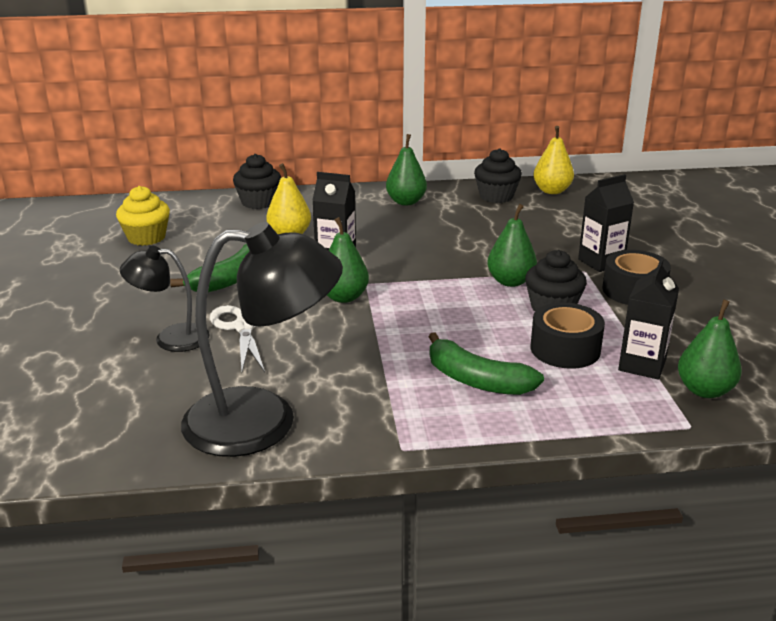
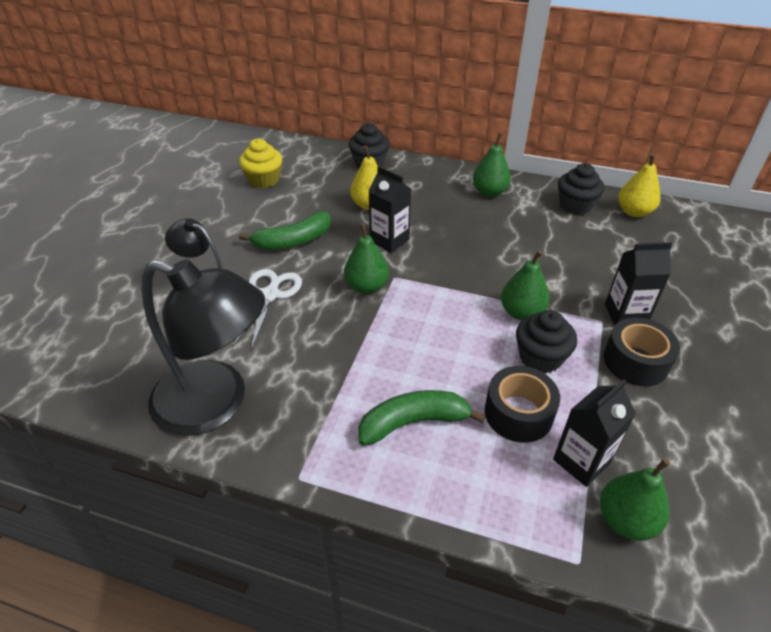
camera: 25 degrees right, 15 degrees up
(477, 380) = (413, 422): green banana -> green banana turned 105 degrees clockwise

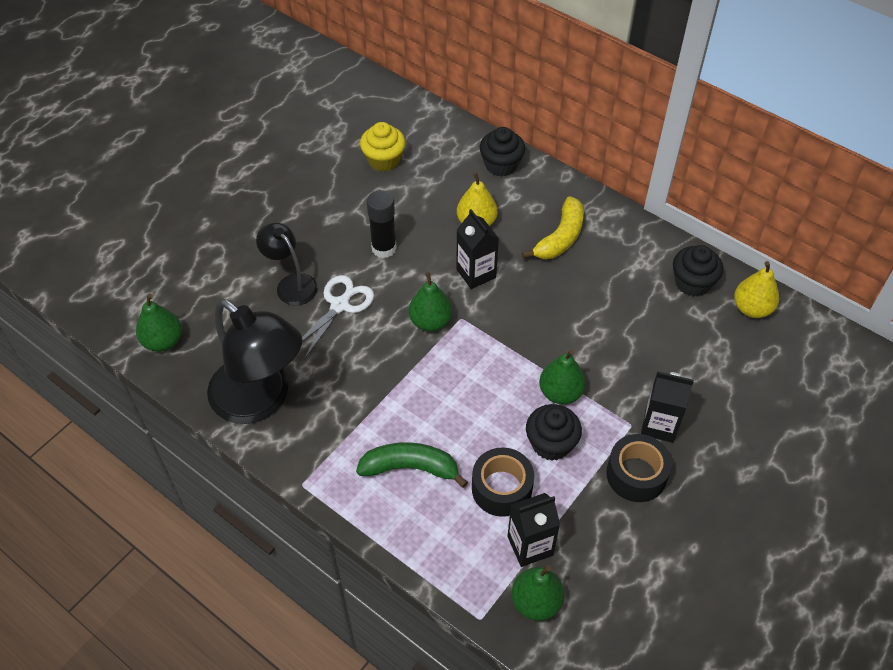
camera: 20 degrees right, 10 degrees up
(293, 241) = (384, 248): green banana -> black glue stick
(448, 200) = (560, 237): none -> yellow banana
(489, 192) = (609, 239): green pear -> green pear (163, 341)

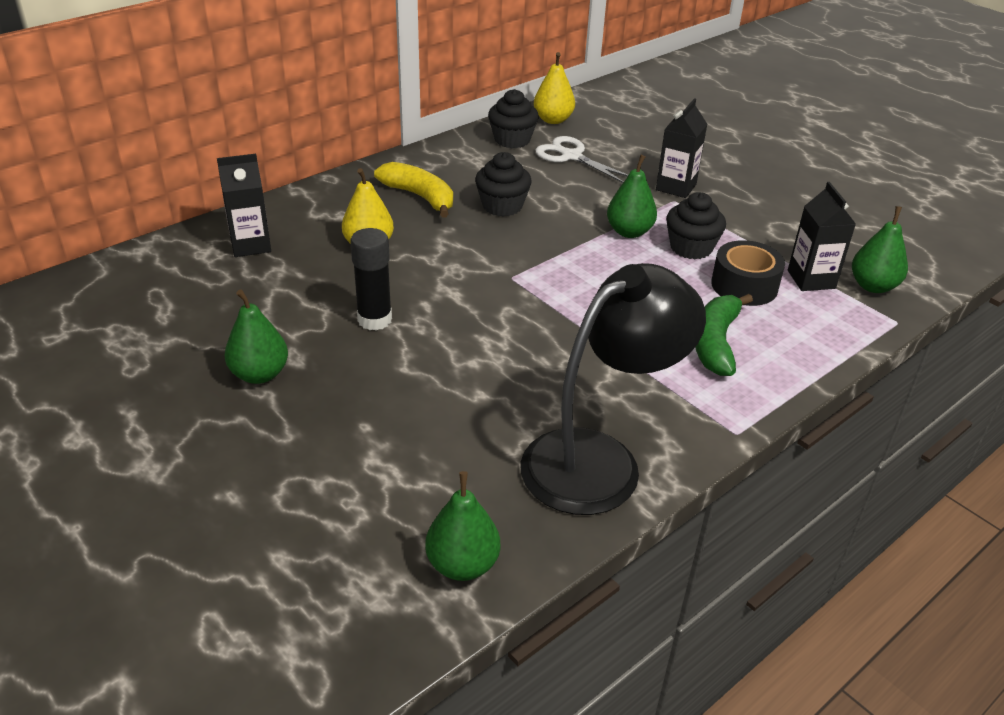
camera: 80 degrees left, 15 degrees down
(291, 284) = (401, 410): black lamp -> none
(340, 305) = (457, 368): white scissors -> white scissors (571, 156)
(383, 160) = (213, 299): yellow cupcake -> none
(430, 322) = (509, 300): green pear -> green pear (259, 374)
(476, 273) = (447, 257): black carton -> black carton (250, 245)
(501, 165) = (285, 215): black cupcake -> black cupcake (502, 206)
(636, 474) = (730, 208): black tape -> none

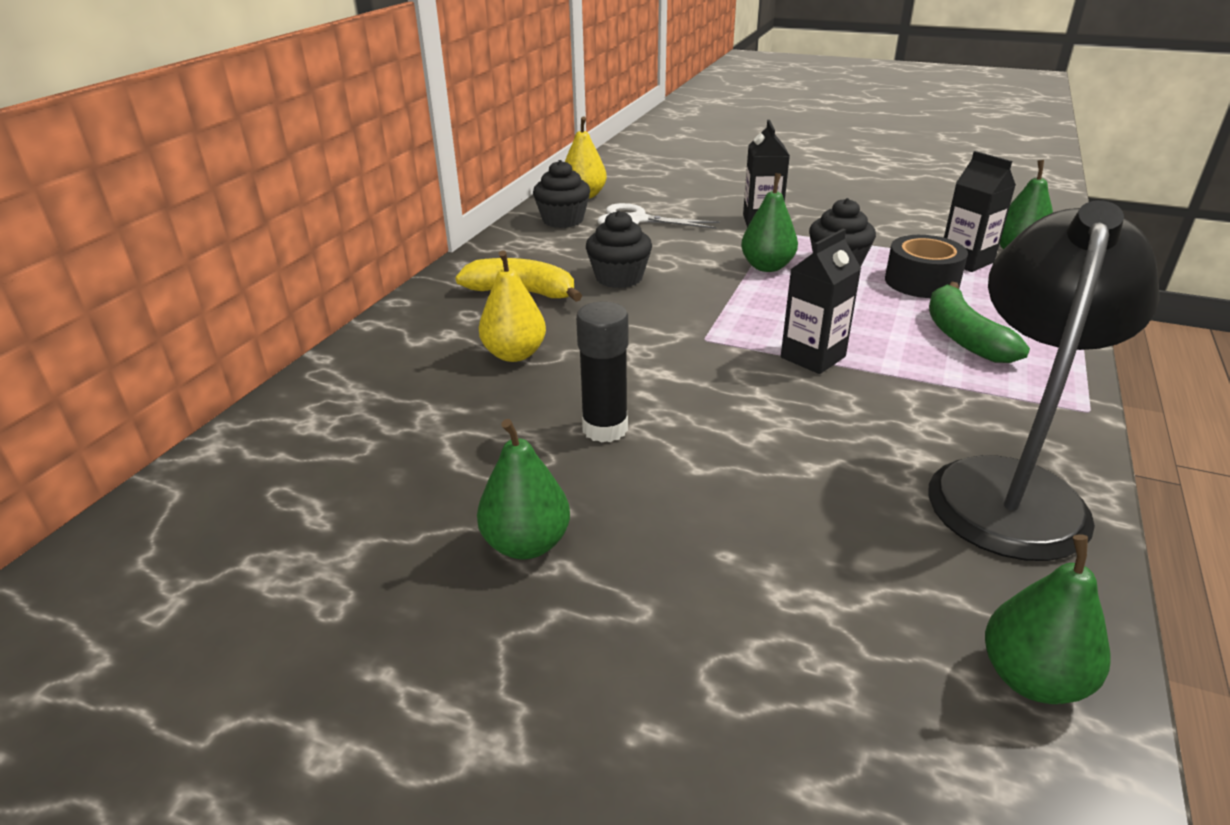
camera: 25 degrees left, 5 degrees down
(250, 245) = (365, 396): black carton -> black carton (813, 357)

